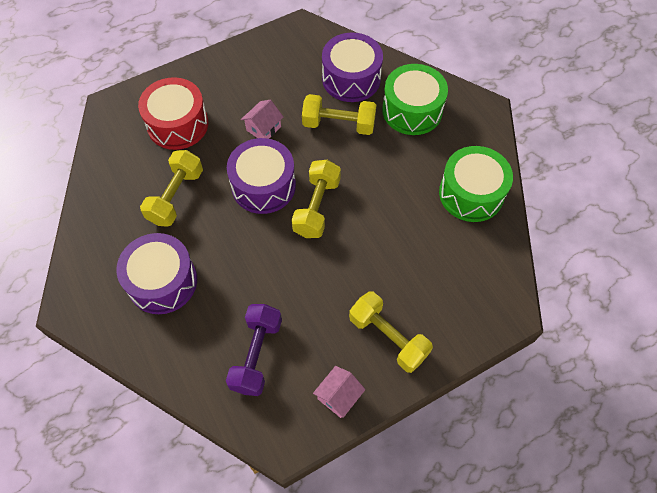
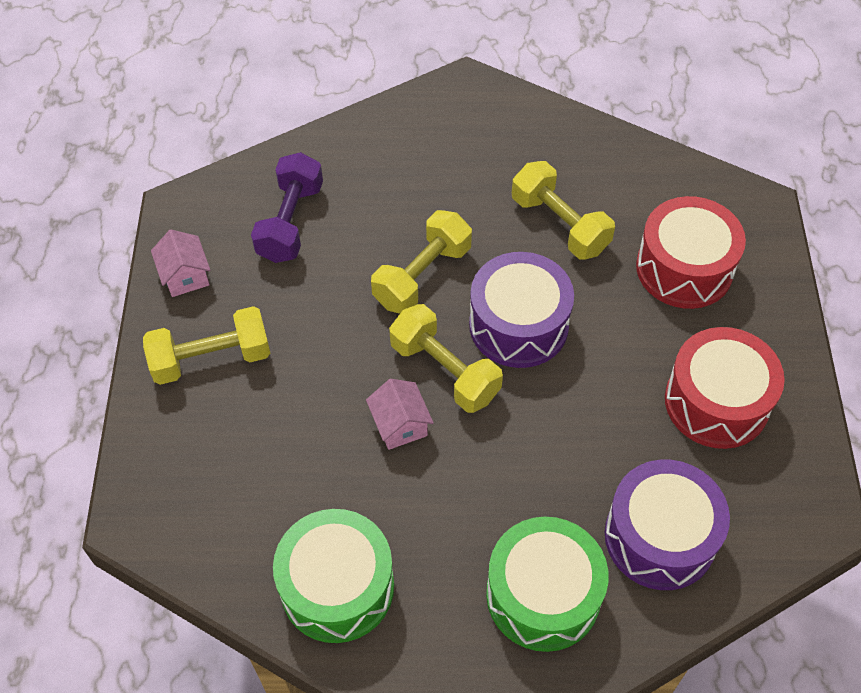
camera: 120 degrees right, 5 degrees down
(162, 281) = (444, 171): purple drum -> none
(256, 355) = (290, 222): purple dumbbell -> purple dumbbell turned 60 degrees clockwise
(260, 82) = (716, 402): none -> red drum
(263, 128) = (620, 367): pink house -> pink house (400, 425)
(338, 124) = (573, 470): yellow dumbbell -> yellow dumbbell (422, 276)

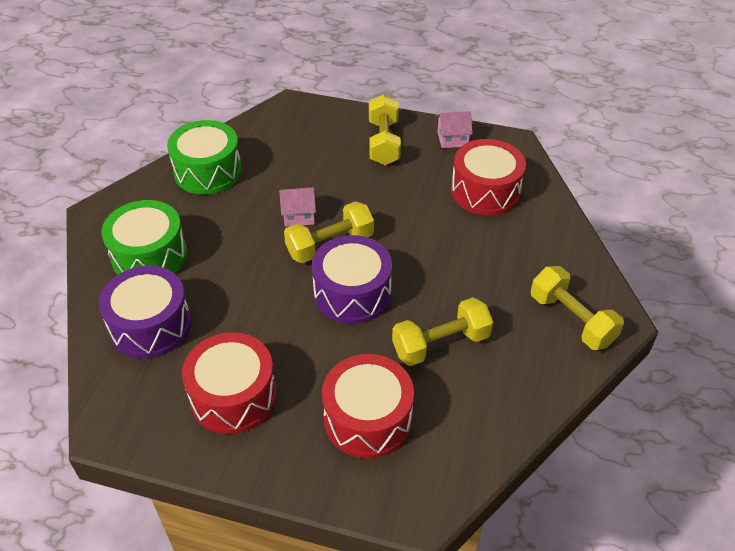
camera: 105 degrees right, 10 degrees down
(290, 222) = (485, 191): purple dumbbell -> red drum
(422, 276) = (415, 250): yellow dumbbell -> yellow dumbbell (571, 320)

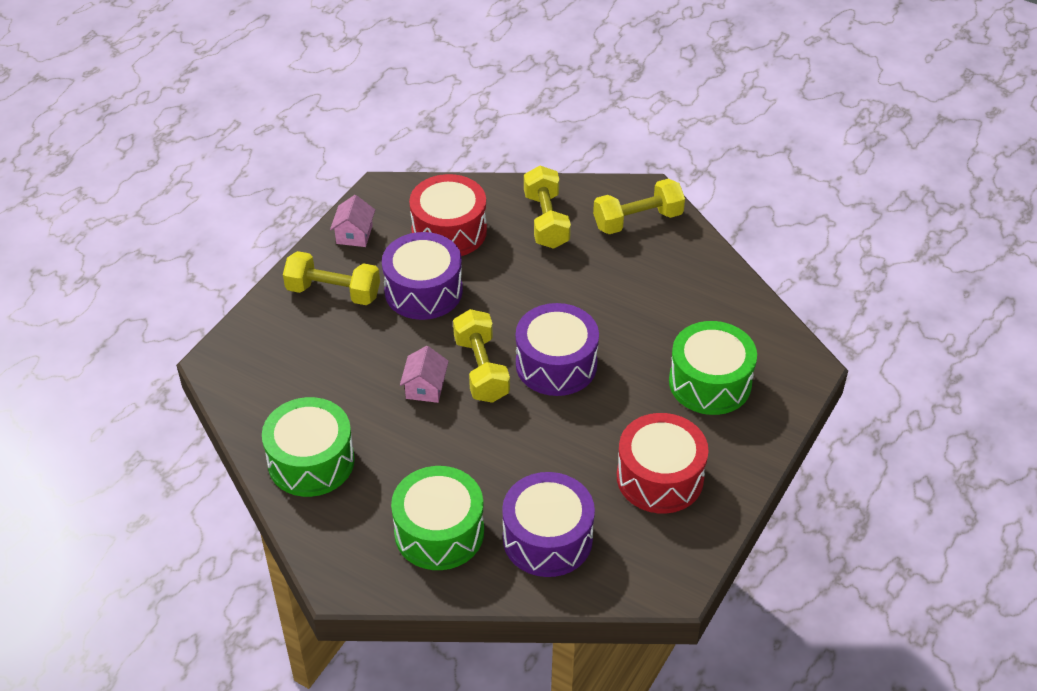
camera: 75 degrees left, 0 degrees up
(367, 419) = (710, 382): red drum -> green drum
(407, 191) = (423, 291): none -> purple drum
(440, 344) = (639, 314): yellow dumbbell -> yellow dumbbell (546, 221)

